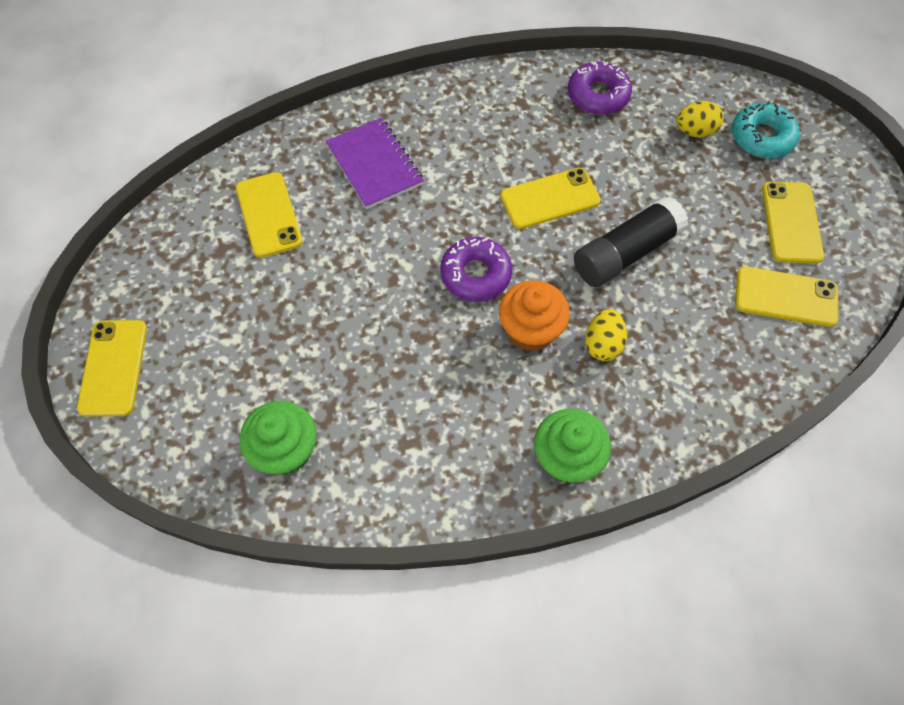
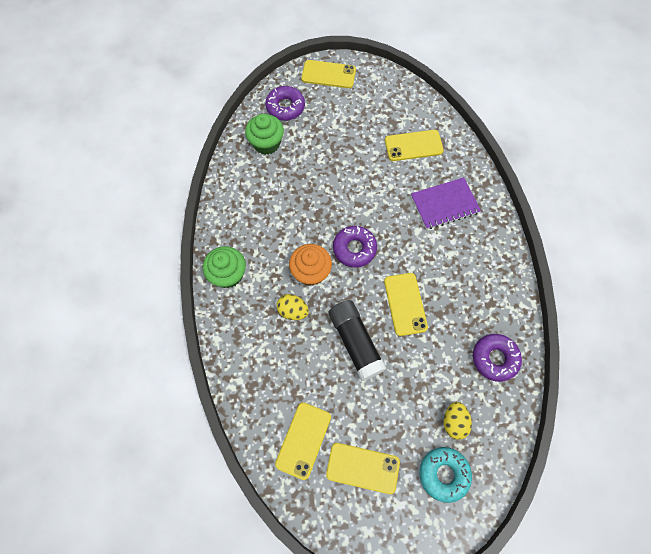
camera: 100 degrees right, 5 degrees up
(196, 432) = (285, 107): none -> purple donut

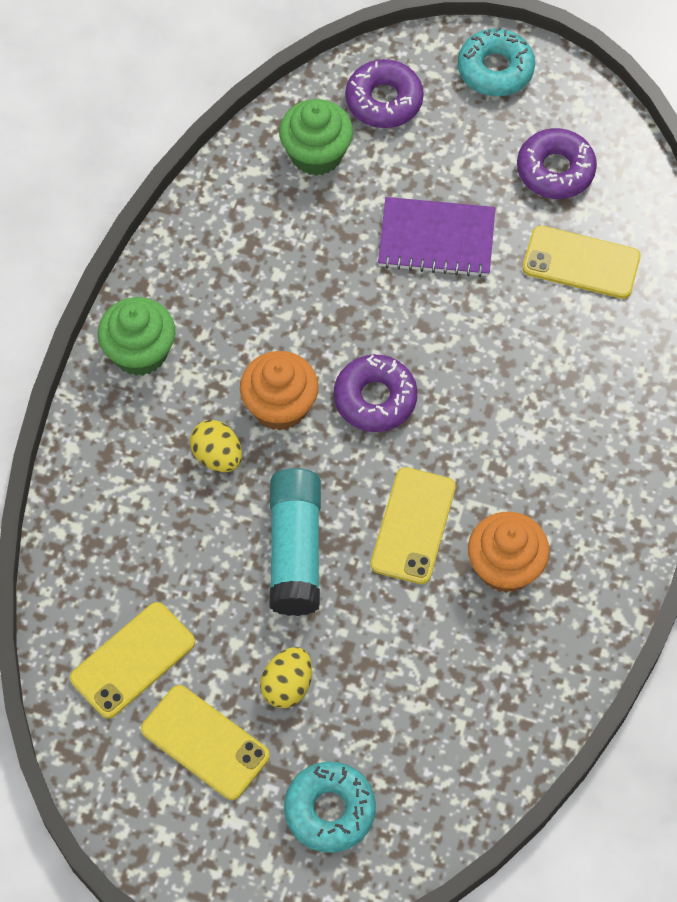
camera: 25 degrees right, 5 degrees down
(328, 74) = (495, 69): yellow phone -> turquoise donut
(355, 342) = (295, 550): black glue stick -> turquoise glue stick
(444, 204) = (578, 389): purple notebook -> purple notebook (436, 239)
(454, 422) = (391, 743): yellow egg -> yellow egg (287, 686)
(458, 305) = (505, 567): none -> orange cupcake
(494, 358) = (517, 678): purple donut -> purple donut (555, 170)

